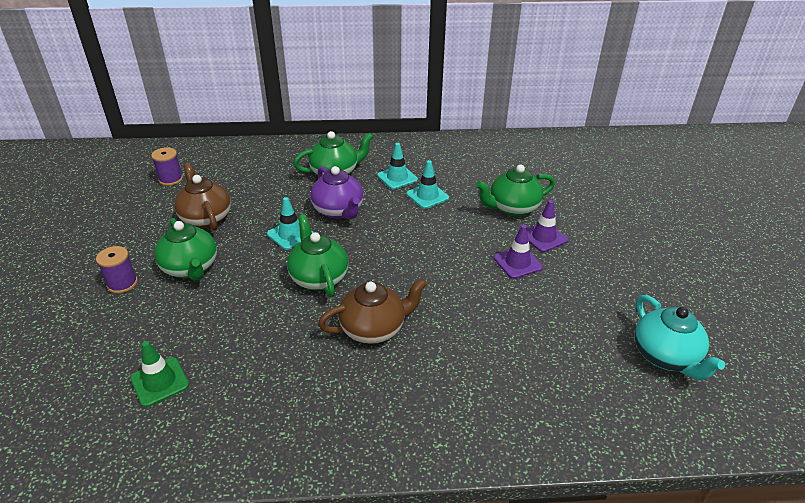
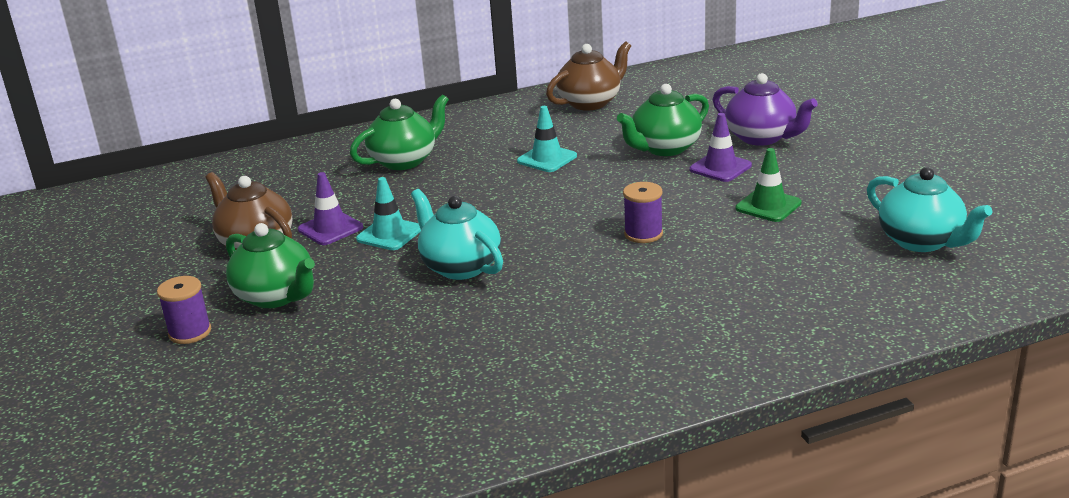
camera: 15 degrees left, 10 degrees down
(160, 382) = (324, 408): green traffic cone -> green traffic cone (768, 206)
(171, 179) = (168, 215): purple spool -> purple spool (643, 234)
(318, 278) = (460, 266): green teapot -> turquoise teapot
(338, 211) = (438, 197): purple teapot -> purple teapot (762, 138)
(374, 329) = (566, 296): brown teapot -> brown teapot (590, 102)
(397, 178) = (493, 149): turquoise traffic cone -> none
(517, 263) = (703, 198): purple traffic cone -> purple traffic cone (330, 228)

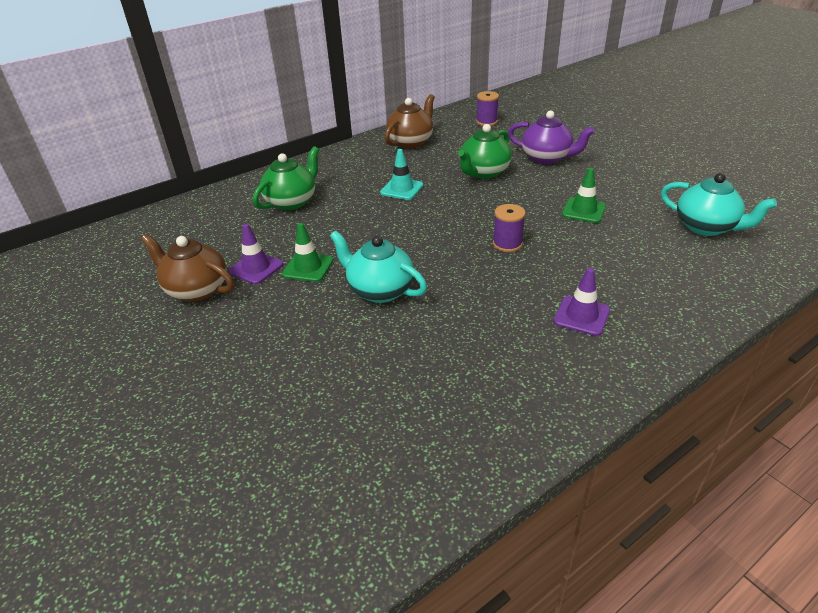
camera: 15 degrees left, 10 degrees up
(190, 332) = (167, 388): purple spool -> purple spool (486, 122)
(276, 296) = (234, 339): green teapot -> none
(389, 234) = (308, 267): turquoise traffic cone -> green traffic cone
(720, 168) = (532, 184): purple traffic cone -> purple traffic cone (581, 316)

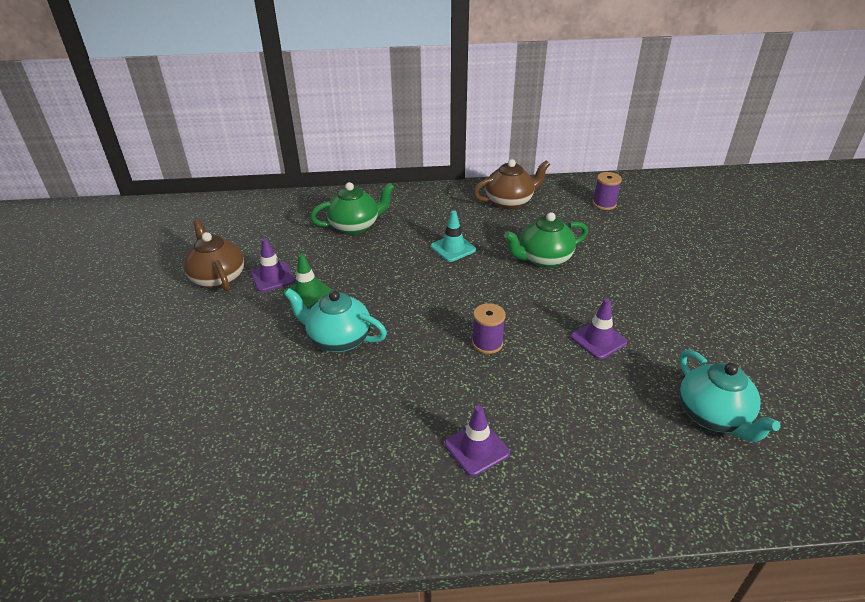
camera: 30 degrees right, 0 degrees up
(379, 290) = (338, 339): turquoise teapot -> turquoise teapot turned 45 degrees counterclockwise
(547, 158) = (623, 266): purple teapot -> none
(583, 210) = (598, 339): green traffic cone -> purple traffic cone

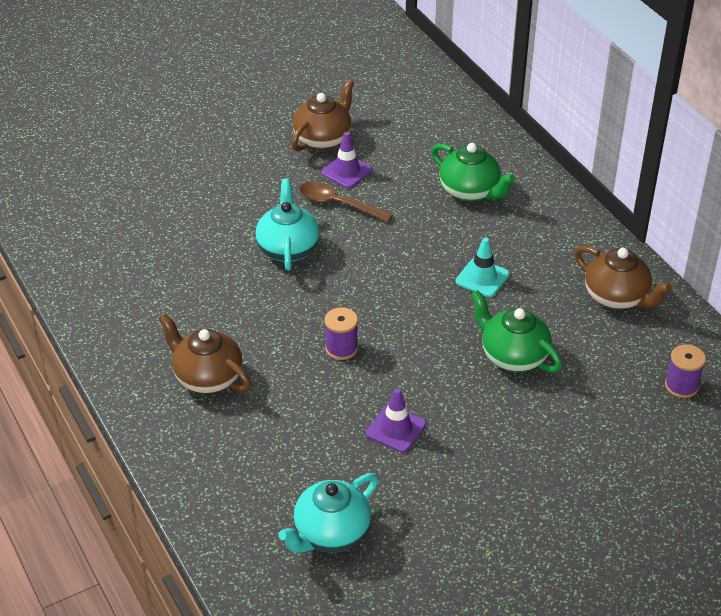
camera: 65 degrees right, 5 degrees up
(308, 293) = (338, 204): green traffic cone -> brown spoon
(476, 448) = (207, 377): purple traffic cone -> brown teapot

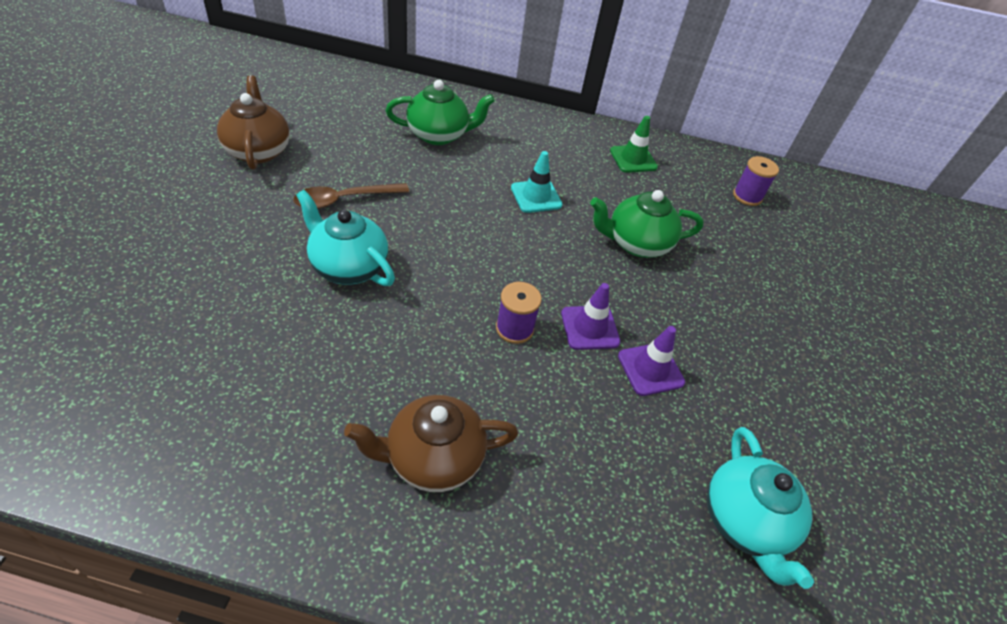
camera: 55 degrees left, 5 degrees up
(346, 171) = (316, 168): purple traffic cone -> purple traffic cone (590, 328)
(617, 297) = (633, 159): brown teapot -> green traffic cone

